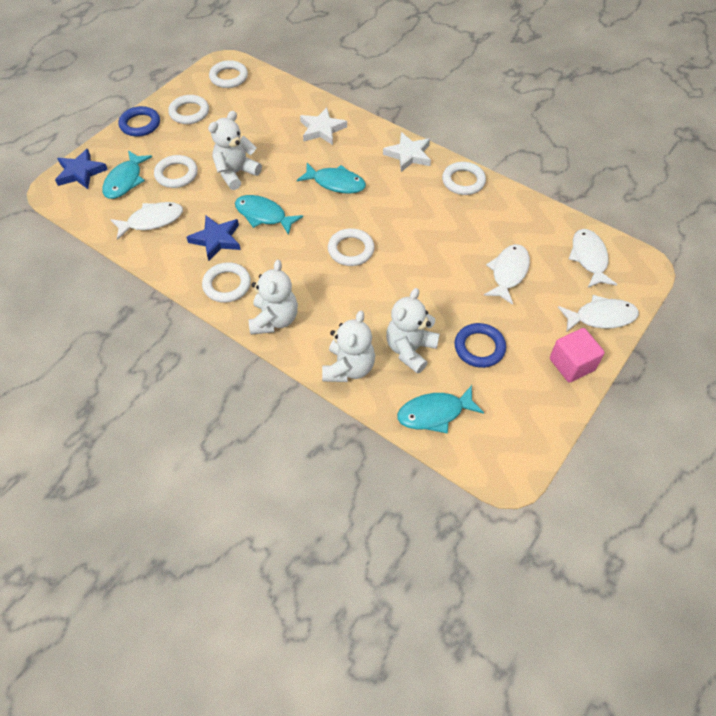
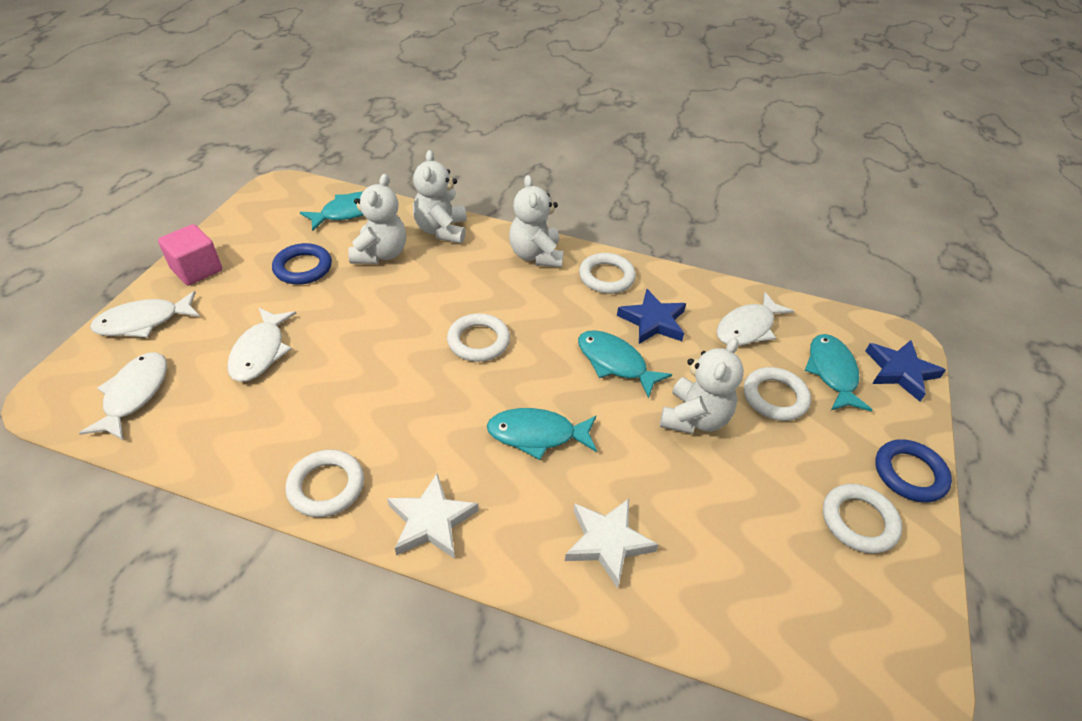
camera: 160 degrees right, 10 degrees down
(229, 77) = (867, 642): white ring -> none
(263, 215) = (615, 363): turquoise fish -> turquoise fish turned 150 degrees counterclockwise
(589, 258) = (134, 394): white fish -> white fish turned 150 degrees counterclockwise

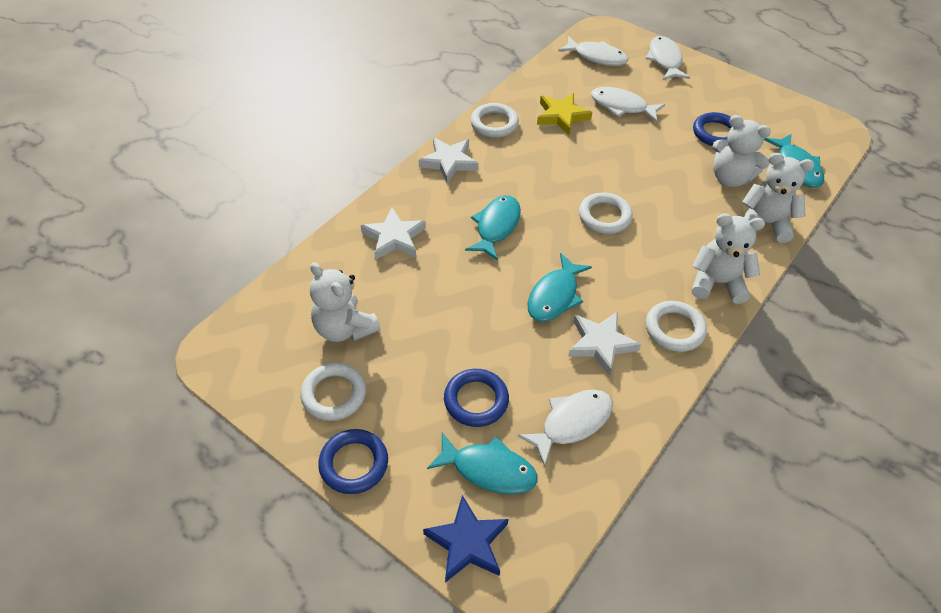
camera: 110 degrees right, 5 degrees up
(197, 270) = (720, 82): pink cube -> none
(293, 410) = (561, 116): none -> yellow star
(615, 363) = (554, 296): turquoise fish -> turquoise fish turned 150 degrees clockwise
(653, 321) = (601, 344): blue star -> white star
(694, 418) = (475, 328): white teddy bear -> white teddy bear (344, 328)
(748, 328) = (572, 423): white fish -> white fish turned 75 degrees clockwise
(775, 397) = (476, 400): white ring -> blue ring

